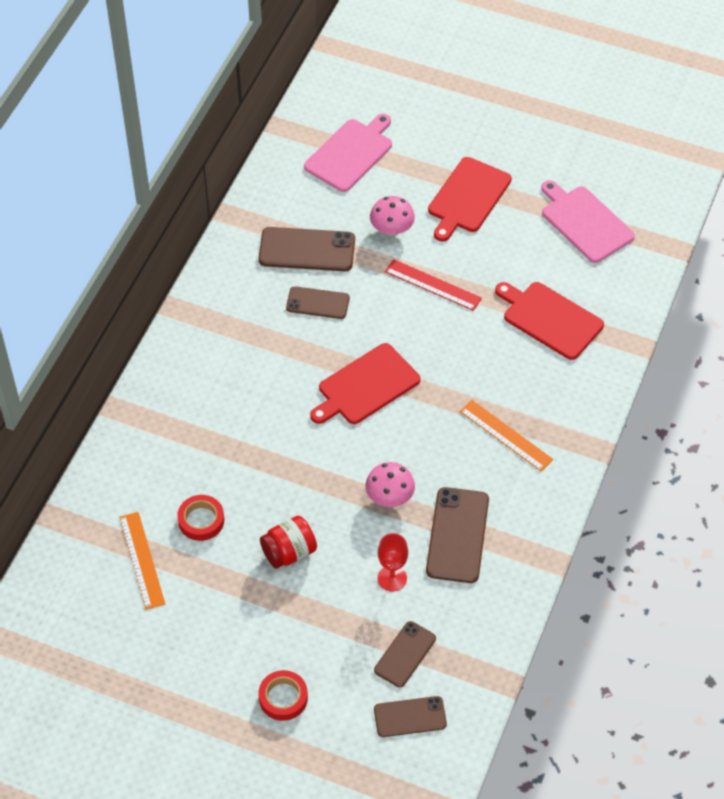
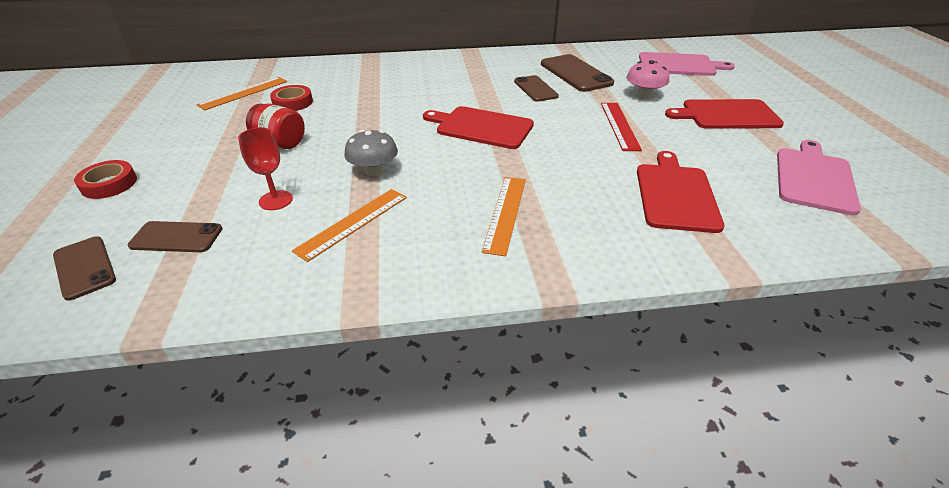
camera: 60 degrees right, 15 degrees down
(390, 496) = (374, 171): pink mushroom -> grey mushroom
(457, 535) = (353, 223): brown phone -> orange ruler

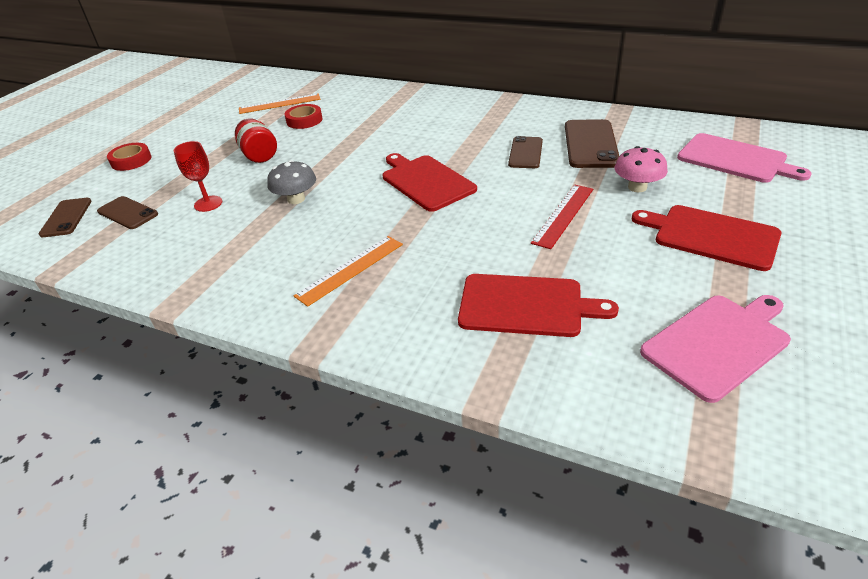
camera: 35 degrees right, 0 degrees up
(353, 223) = (236, 239): orange ruler -> none
(675, 194) = (526, 305): red cutting board -> red cutting board turned 60 degrees clockwise

